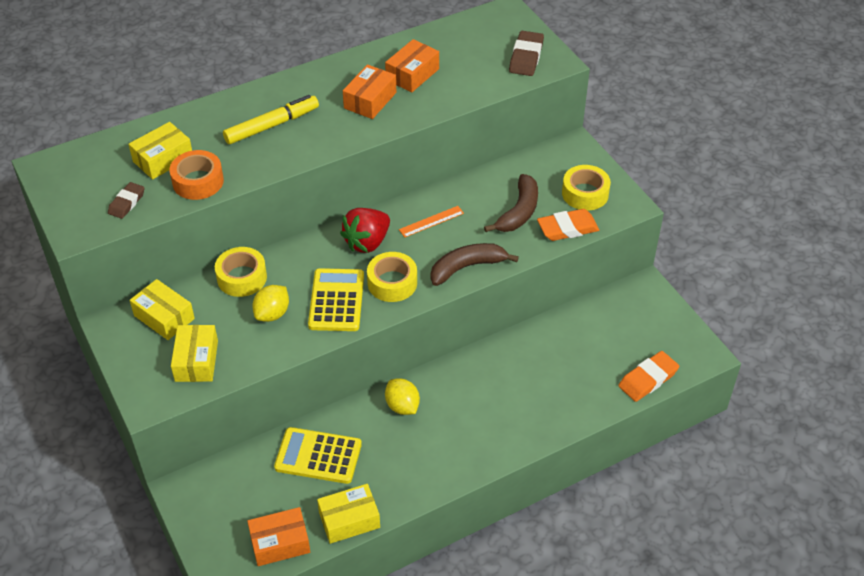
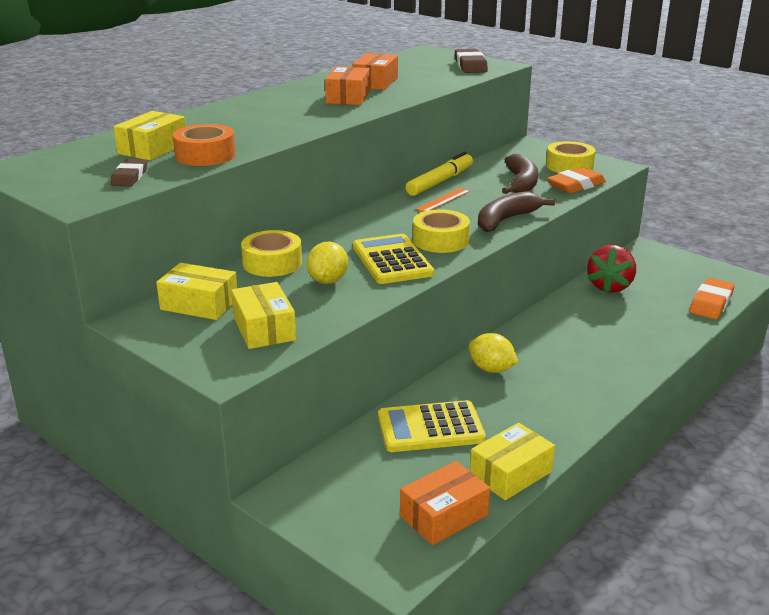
camera: 20 degrees left, 20 degrees down
(272, 125) = (259, 119): yellow marker -> yellow marker (440, 182)
(367, 242) = (390, 221): red strawberry -> red strawberry (609, 287)

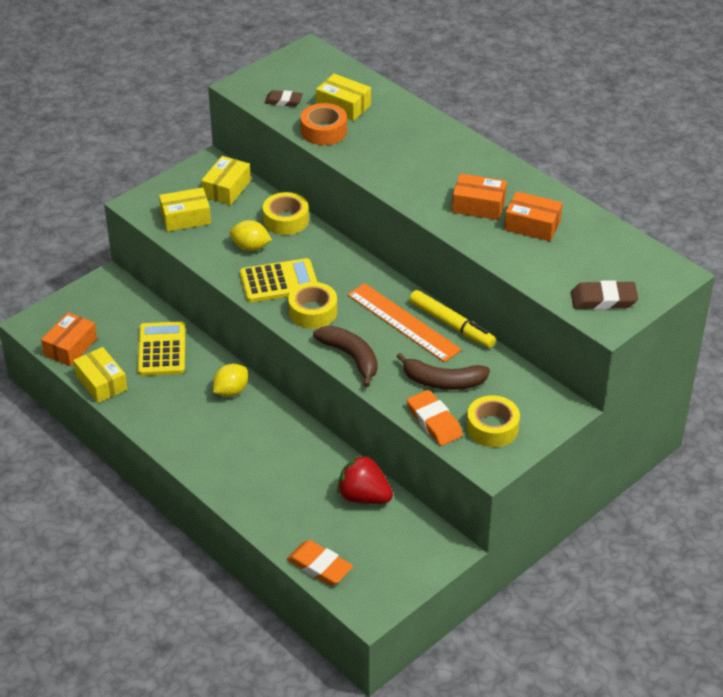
camera: 95 degrees right, 15 degrees up
(443, 200) = (403, 322): orange ruler -> orange ruler, size x1.96
(444, 515) = (70, 347): orange box -> orange box turned 60 degrees clockwise

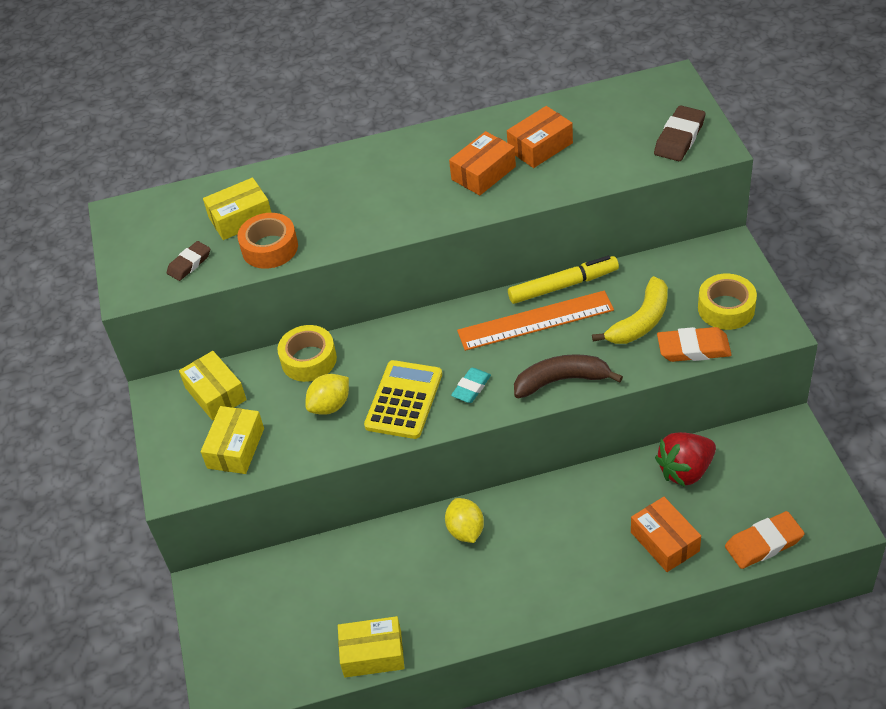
camera: 55 degrees left, 5 degrees up
(70, 347) = (291, 666): orange box -> orange box (664, 541)
(162, 349) = (358, 573): yellow calculator -> none
(313, 312) = (471, 388): yellow tape -> turquoise eraser
(443, 381) = (640, 321): brown banana -> yellow banana

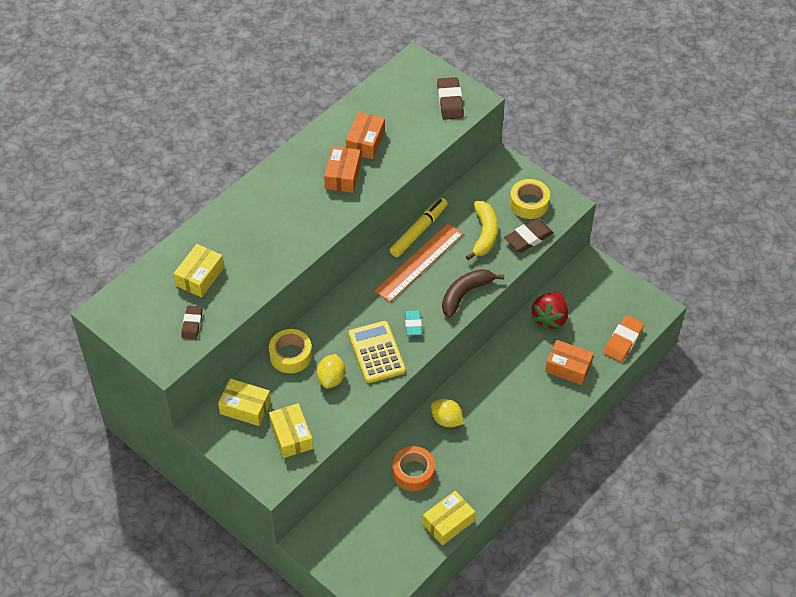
camera: 40 degrees left, 5 degrees up
(270, 248) = (240, 288): orange tape -> orange tape (413, 472)
(693, 348) = (528, 238): orange eraser -> brown eraser

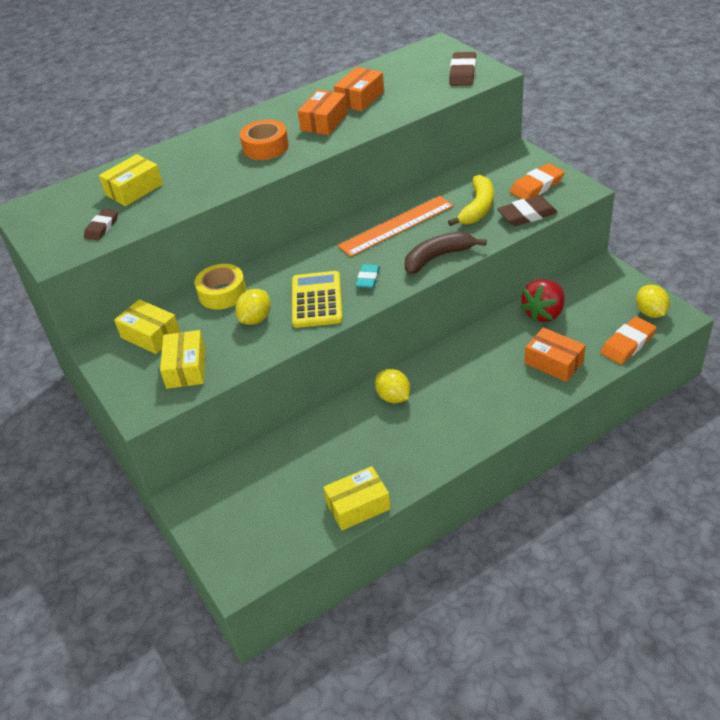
camera: 20 degrees right, 10 degrees down
(413, 472) = (336, 445): orange tape -> orange tape (265, 147)
(419, 231) = (406, 200): yellow marker -> none
(529, 203) = (536, 186): yellow tape -> orange eraser
(636, 306) = (650, 312): none -> yellow lemon

